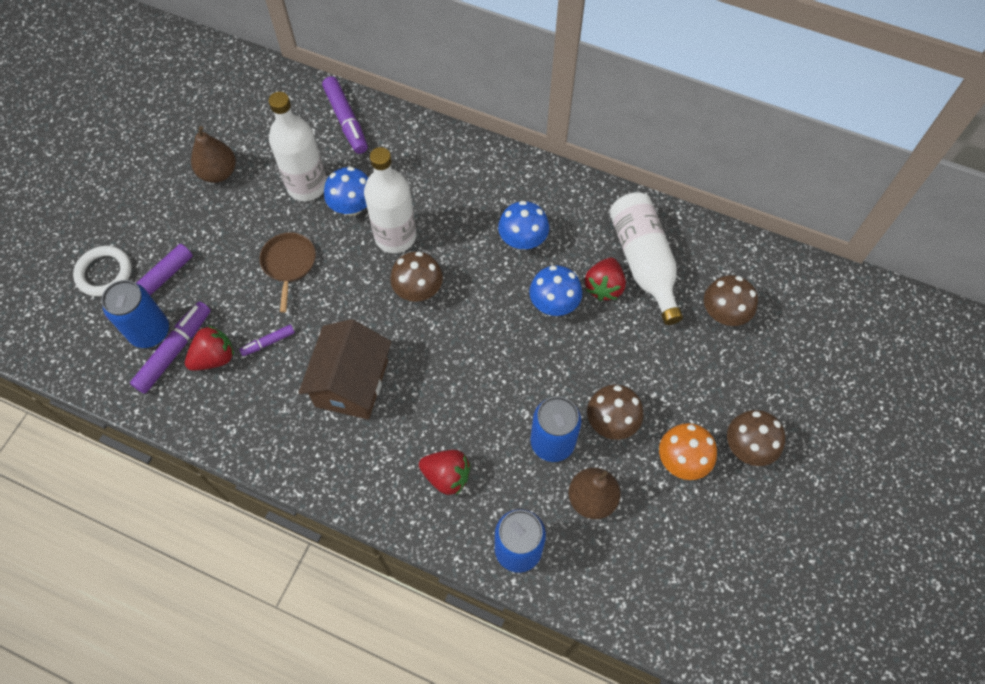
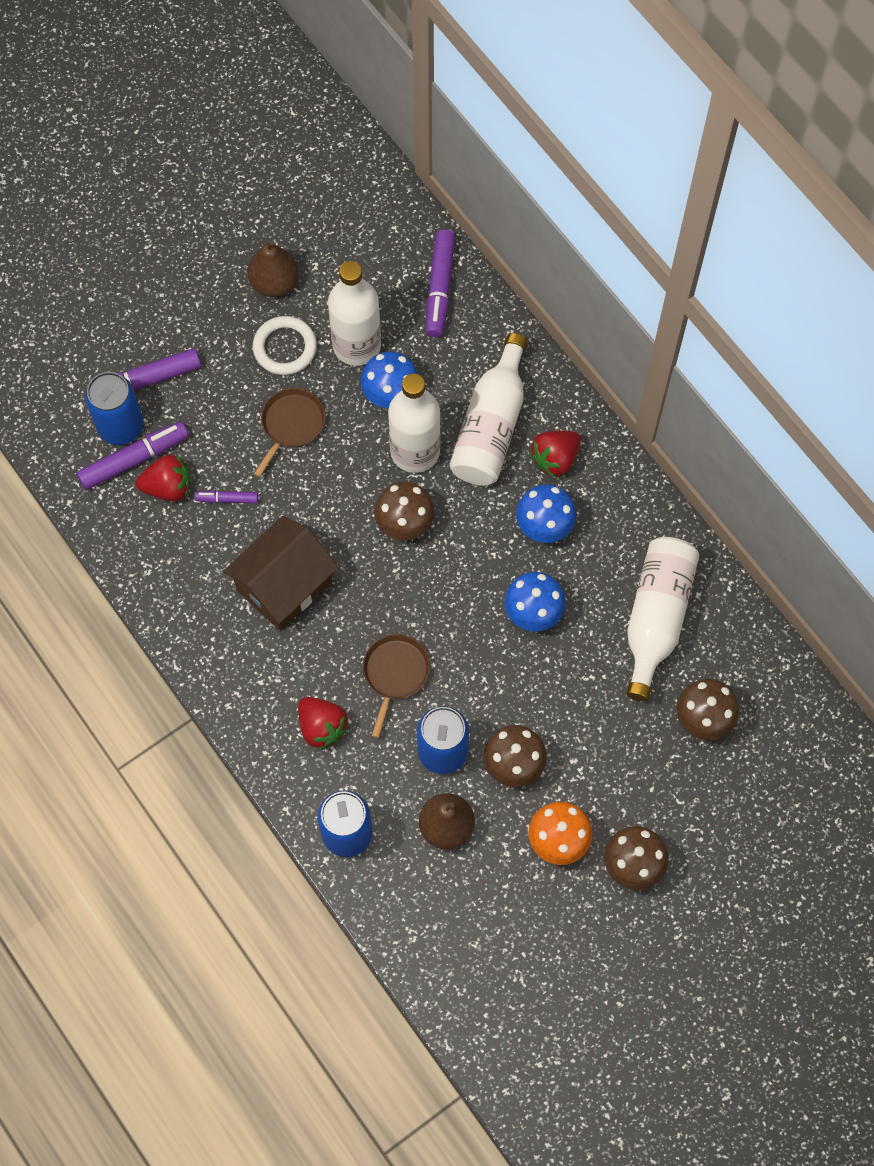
camera: 30 degrees right, 5 degrees up
(104, 273) = (107, 339): white ring -> white ring (285, 348)
(441, 192) = (491, 426): none -> white bottle
(479, 403) = (395, 673): none -> brown pan
(604, 287) = (596, 622): red strawberry -> red strawberry (555, 459)

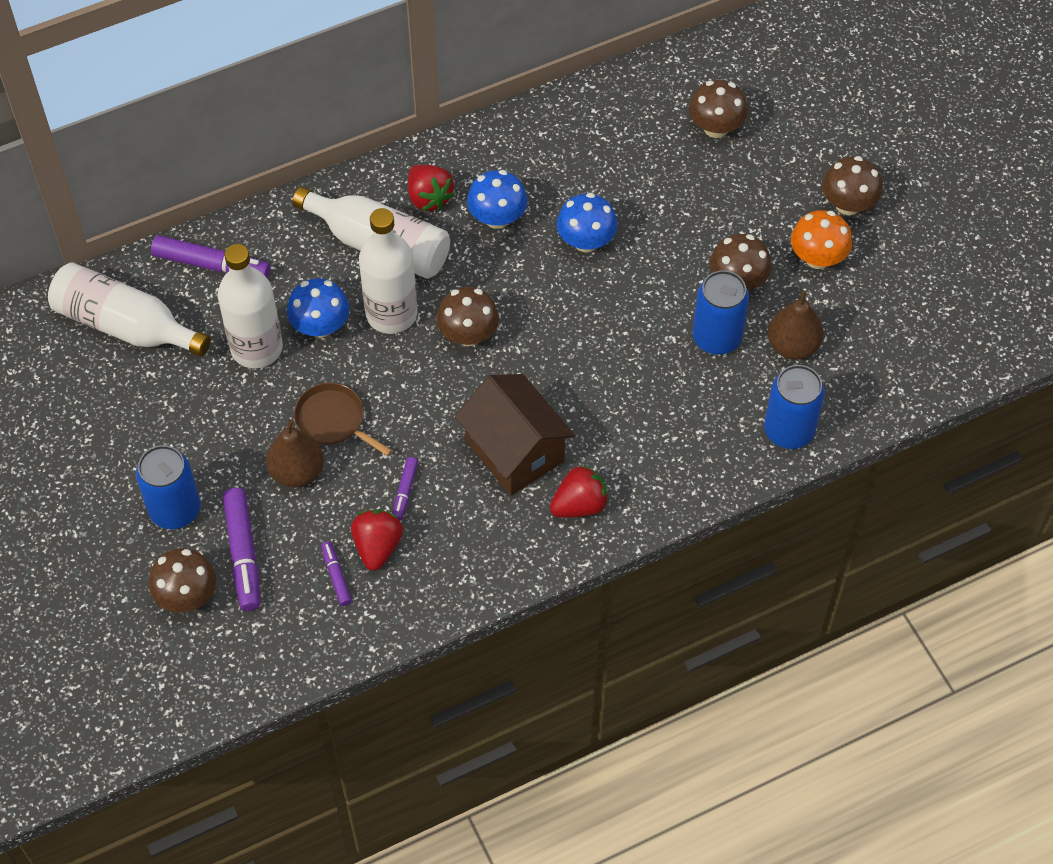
camera: 80 degrees left, 10 degrees down
(100, 346) = (187, 596): none -> brown mushroom
(120, 426) = (293, 585): blue can -> blue can (175, 510)
(134, 459) = (336, 576): purple marker -> purple marker, size x0.53
(274, 283) = (160, 414): brown pear -> brown pear (297, 471)
(285, 348) = (241, 414): white ring -> none
(322, 727) = (675, 437): red strawberry -> red strawberry (579, 505)
(395, 673) = (629, 366): brown pan -> none
(656, 618) = (611, 146): white bottle -> white bottle (126, 325)

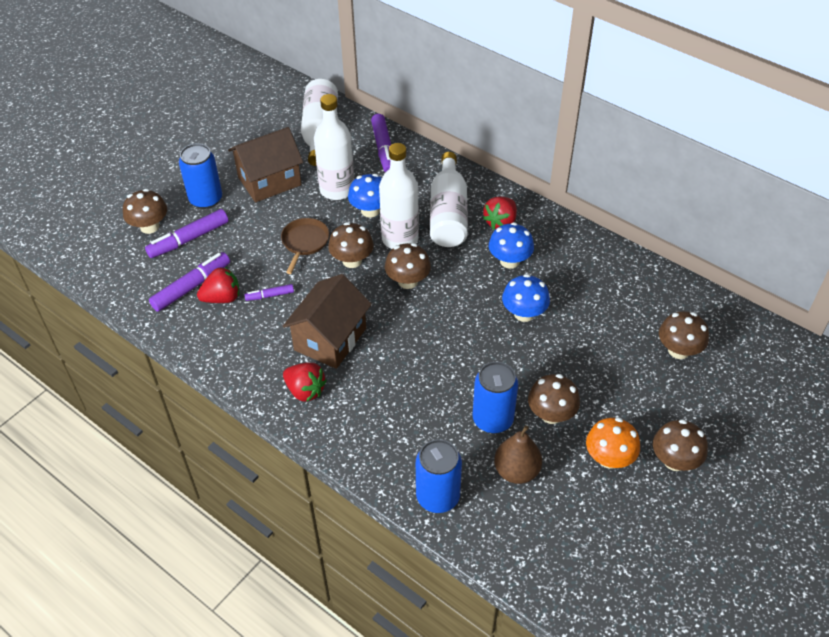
camera: 65 degrees right, 10 degrees down
(187, 421) = (269, 181): none -> brown house
(297, 471) = (259, 240): brown pear -> none
(336, 576) = (192, 287): purple marker -> purple marker, size x1.87
(398, 380) = (352, 260): none -> brown mushroom

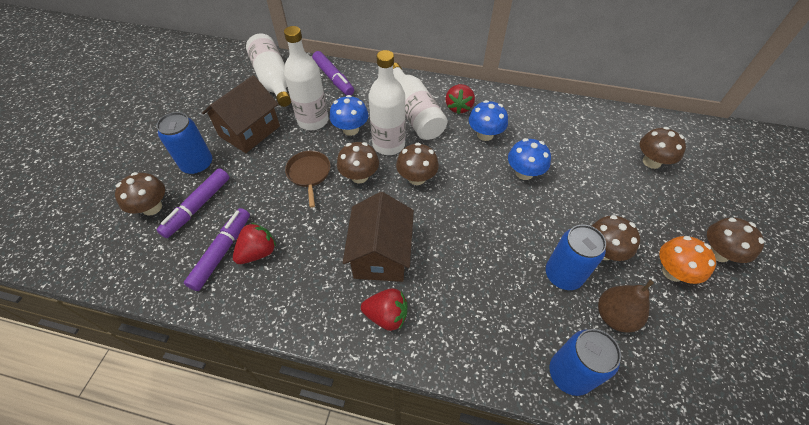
camera: 25 degrees left, 5 degrees up
(269, 295) = (303, 233): purple marker -> none

